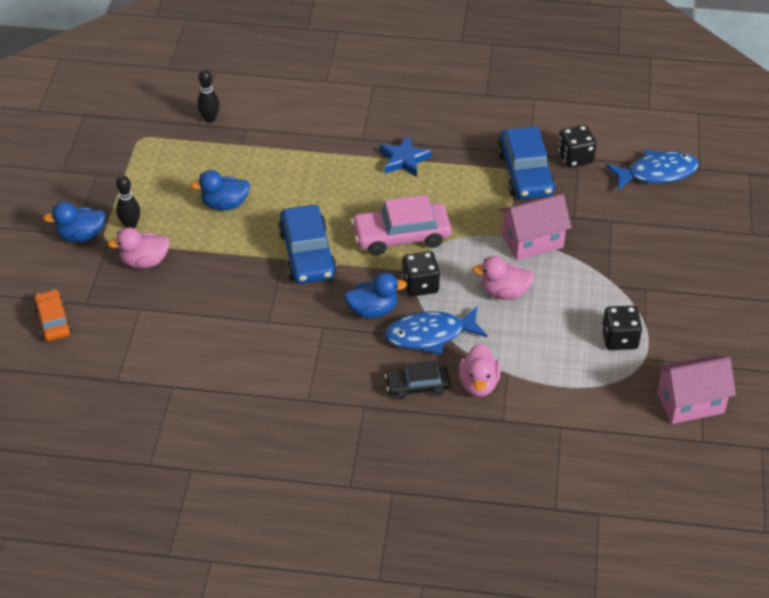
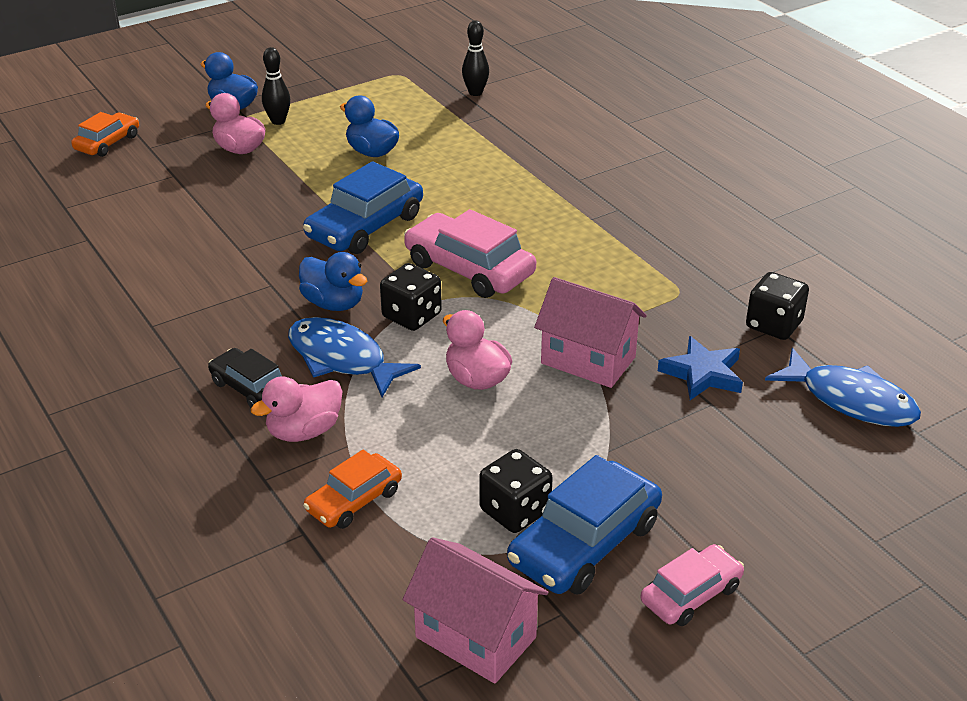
camera: 50 degrees right, 10 degrees down
(404, 160) = (587, 217): blue star -> blue star (703, 373)
(525, 173) = (691, 302): blue car -> blue car (584, 543)
(554, 394) = (354, 500): none -> orange car
(729, 314) = (691, 594): none -> pink car

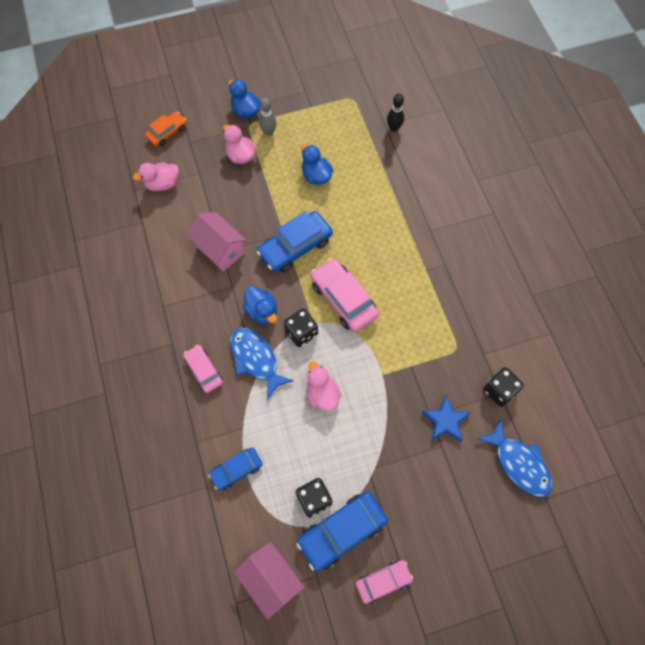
camera: 15 degrees right, 30 degrees up
(251, 388) = (204, 371): black car -> pink car
(278, 121) = (268, 132): black bowling pin -> grey bowling pin
(304, 431) = (223, 411): pink duck -> pink duck (162, 184)
(354, 500) = (236, 470): orange car -> blue car
(588, 360) = (386, 394): pink house -> pink house (220, 250)

